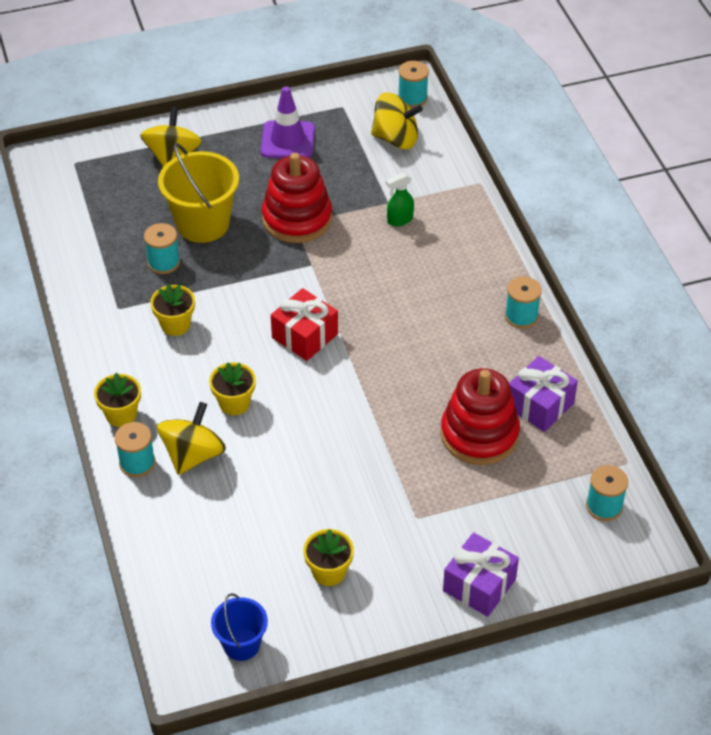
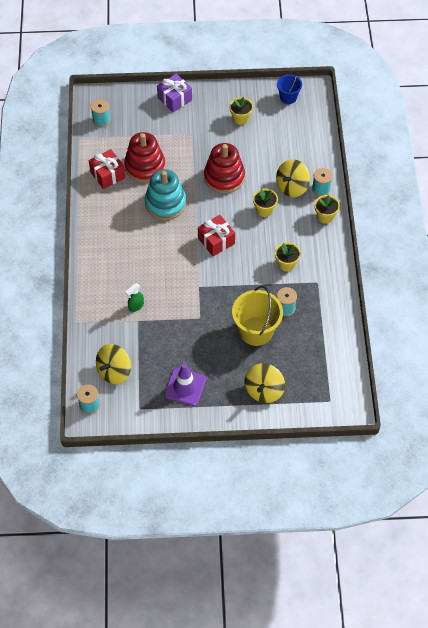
camera: 165 degrees left, 10 degrees up
(297, 218) = (197, 321): red stacking toy -> red stacking toy (224, 177)
(395, 139) = (114, 371): yellow spinning top -> yellow spinning top turned 75 degrees counterclockwise
(399, 220) = (136, 306): green spray bottle -> green spray bottle turned 150 degrees clockwise
(415, 378) = (165, 203): none -> turquoise stacking toy
(521, 316) = (93, 226): turquoise spool -> none
(539, 405) = (108, 175): purple gift -> red gift

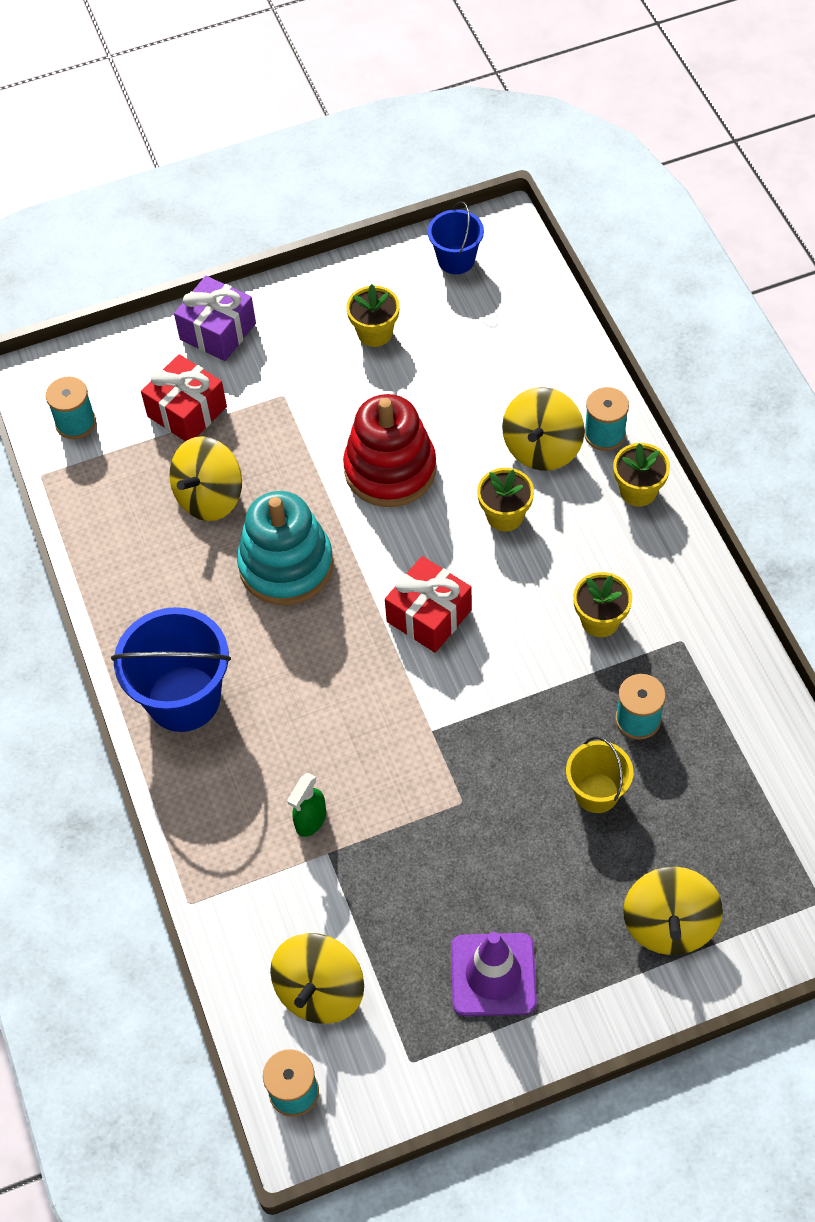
camera: 15 degrees left, 0 degrees up
(103, 243) = (183, 698): none -> blue bucket
(108, 175) = (135, 540): red gift -> red gift (187, 411)
(145, 166) = (210, 497): red stacking toy -> yellow spinning top
(256, 331) = (596, 793): yellow bucket -> yellow bucket, size x0.57

